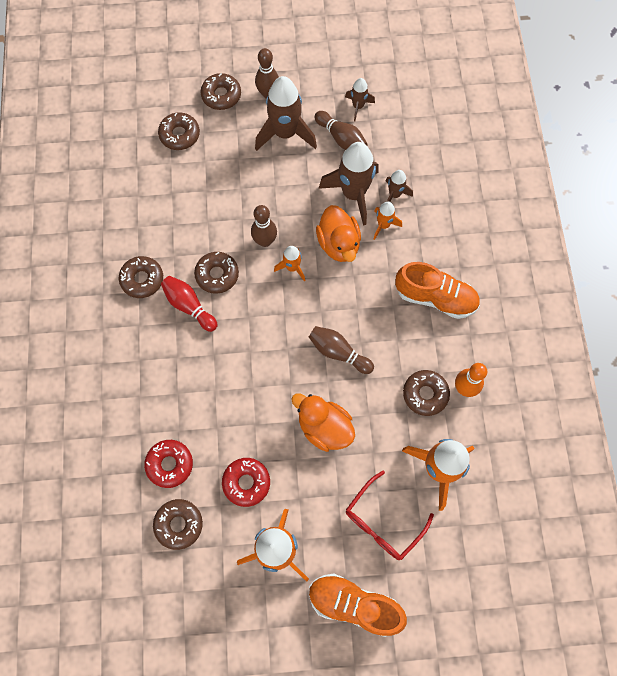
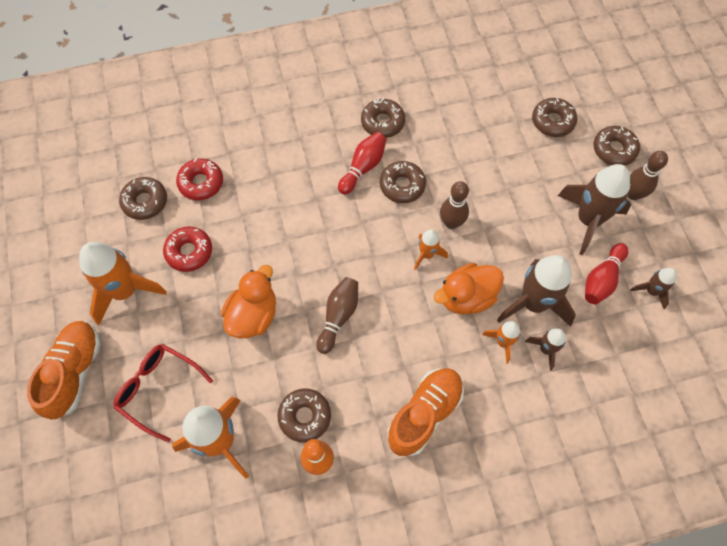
camera: 80 degrees right, 5 degrees down
(341, 138) = (602, 279): brown bowling pin -> red bowling pin
(435, 298) = (424, 414): orange shoe -> orange shoe turned 150 degrees counterclockwise

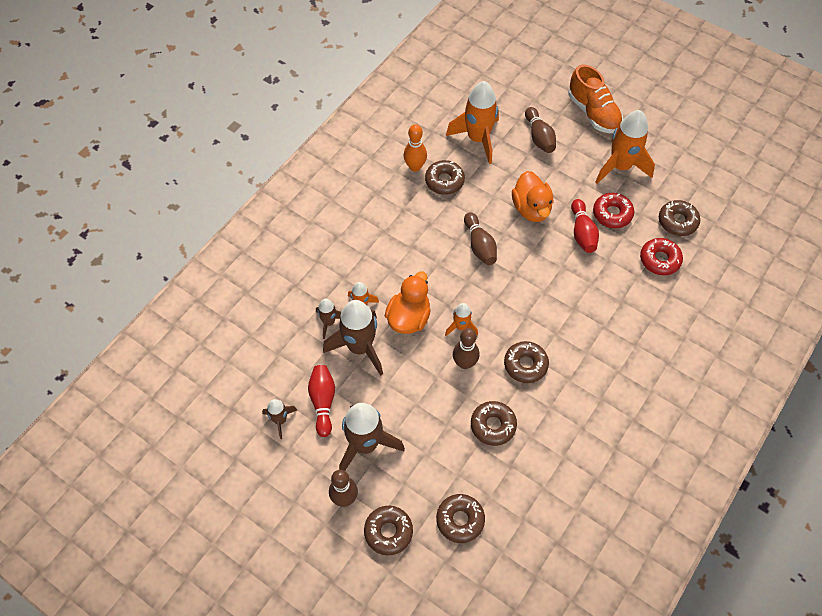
camera: 140 degrees right, 5 degrees down
(158, 389) = (539, 137): red glasses -> brown bowling pin
(363, 167) = (566, 357): red bowling pin -> red bowling pin (582, 232)
(382, 122) = (591, 406): brown donut -> brown donut (493, 425)
(424, 414) = (376, 230): orange shoe -> none

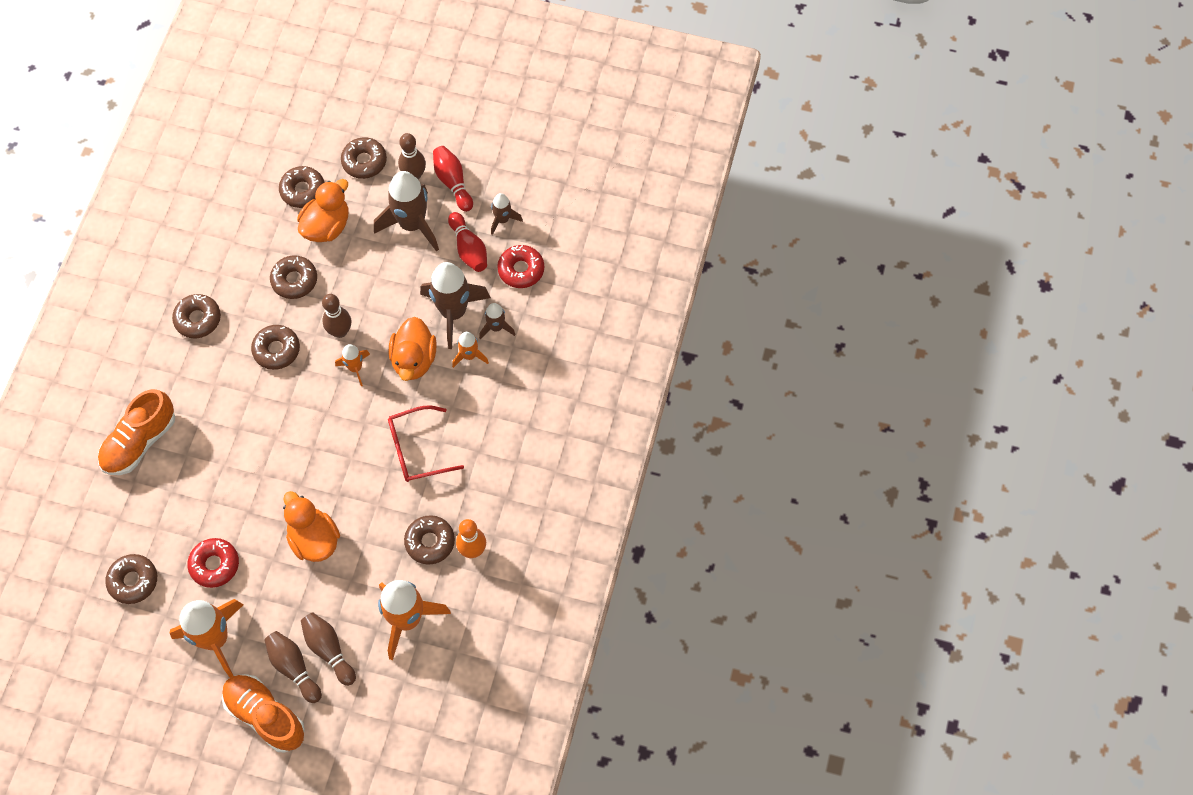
camera: 160 degrees right, 5 degrees up
(431, 247) = (417, 450): none -> red glasses
(447, 471) = (327, 226): none -> orange duck
(479, 245) = (362, 470): brown bowling pin -> brown bowling pin (294, 668)
(582, 232) = (246, 527): red bowling pin -> red bowling pin (453, 182)
(591, 417) = (198, 319): none -> brown donut
(659, 260) = (149, 521): red donut -> red donut (521, 270)
(660, 323) = (140, 442): none -> orange shoe

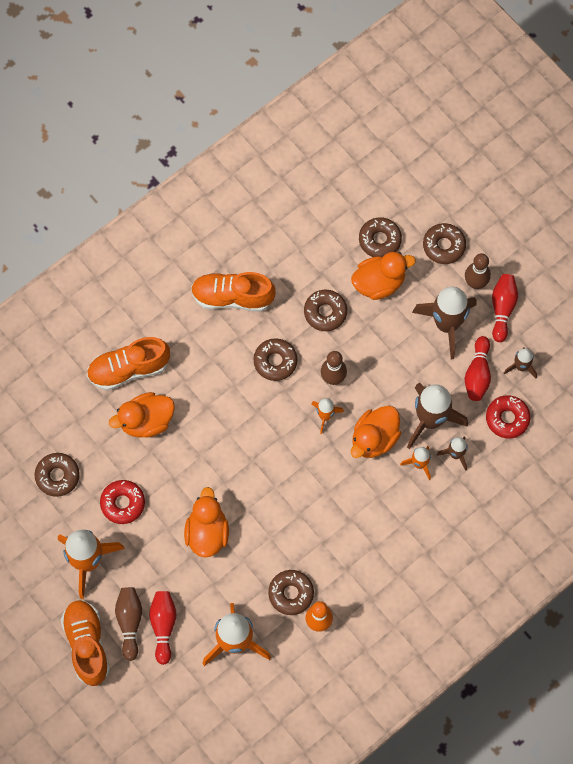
camera: 35 degrees right, 5 degrees up
(188, 477) = (146, 421): none -> orange duck
(198, 319) = (232, 297): brown donut -> orange shoe
(329, 650) = (163, 626): brown bowling pin -> red bowling pin
(417, 450) = (329, 513): red glasses -> none

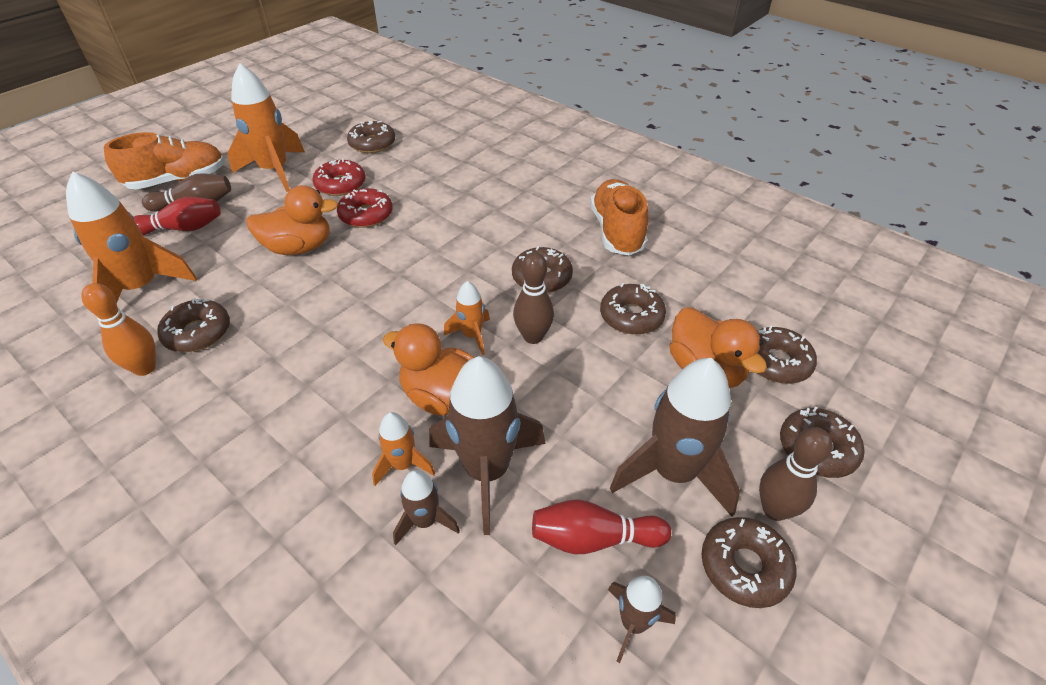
camera: 80 degrees right, 25 degrees down
(128, 369) = (500, 171): orange shoe -> none
(146, 421) = (440, 189): orange duck -> none
(502, 309) = (744, 566): red bowling pin -> brown donut
(507, 418) = (512, 610): red donut -> red donut (366, 215)

